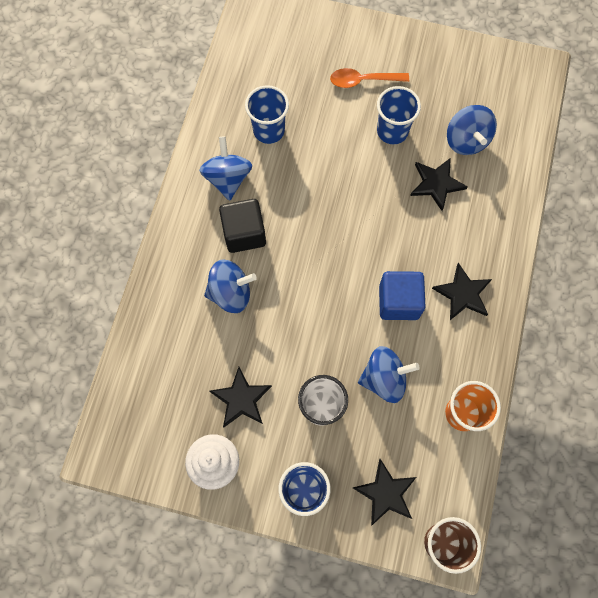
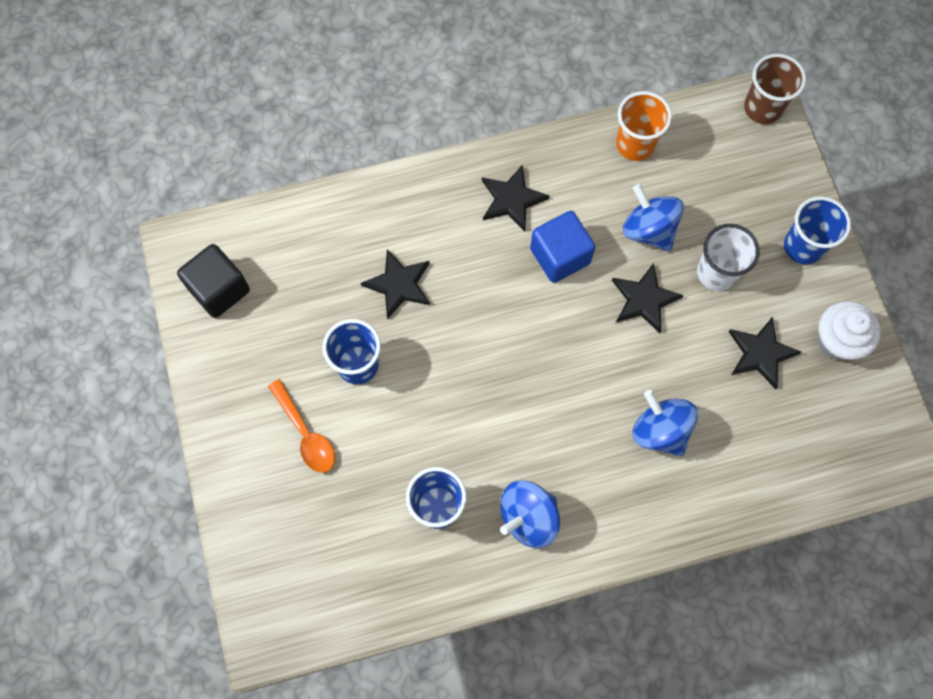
camera: 120 degrees left, 0 degrees up
(244, 233) = (583, 457): black cube -> black cube (219, 289)
(385, 493) = (754, 175): black star -> black star (644, 299)
(466, 140) = (325, 279): blue spinning top -> none

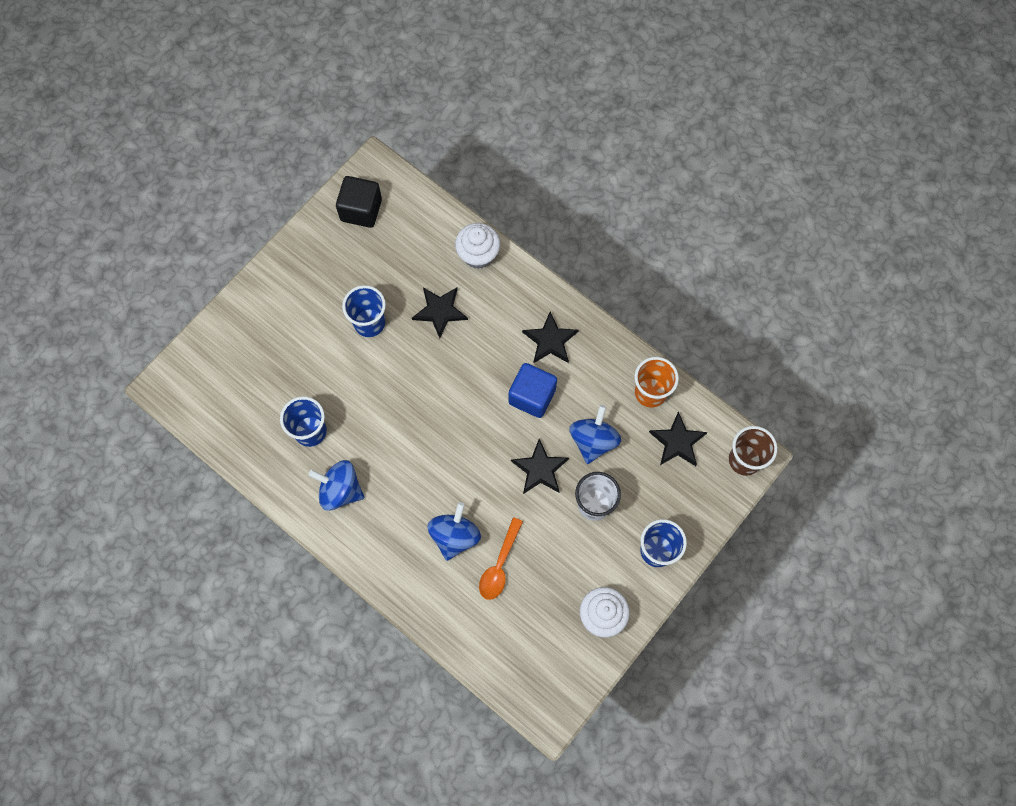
camera: 55 degrees right, 0 degrees up
(306, 433) = (304, 323): orange spoon -> orange spoon (499, 565)
(364, 206) = (478, 255): none -> white cupcake
(760, 353) = (555, 569): black star -> black star (677, 442)

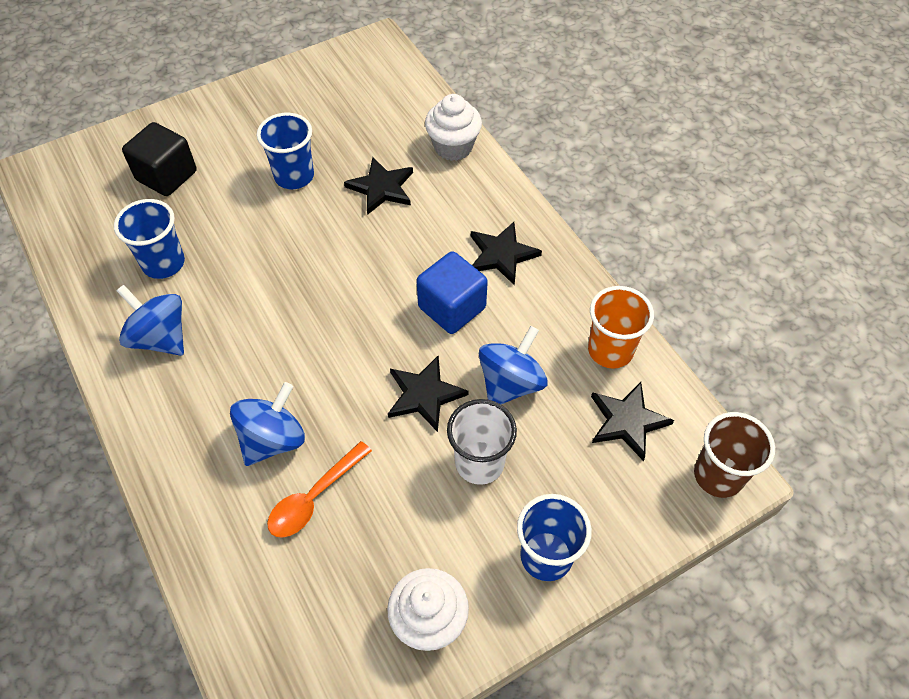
camera: 20 degrees right, 15 degrees down
(361, 210) = (343, 73): black cube -> black cube (167, 176)

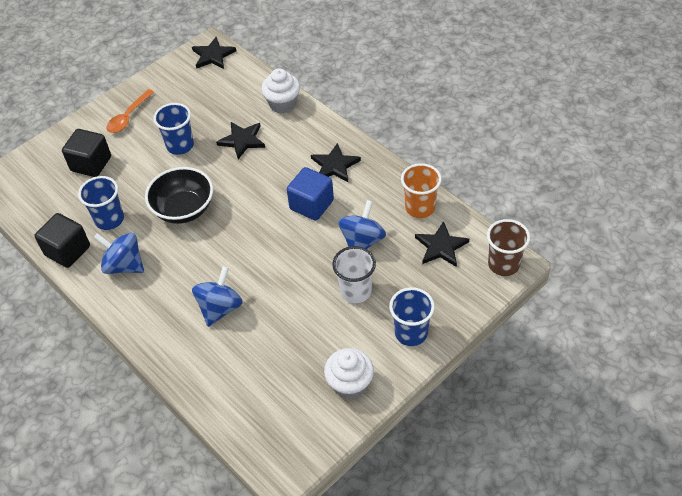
camera: 10 degrees left, 5 degrees down
(91, 296) = (67, 251): none -> black cube
(270, 272) = (184, 209): none -> black bowl
(314, 498) = (257, 335): orange spoon -> orange spoon (128, 117)
(424, 395) = (309, 260): black star -> black star (213, 55)

